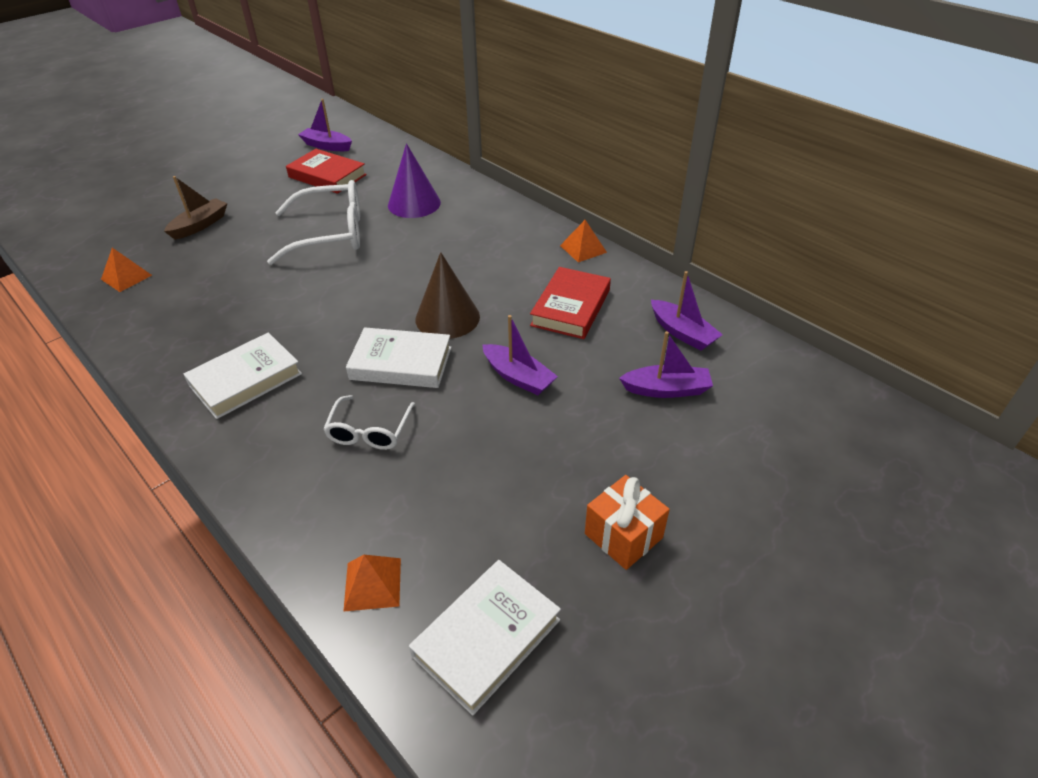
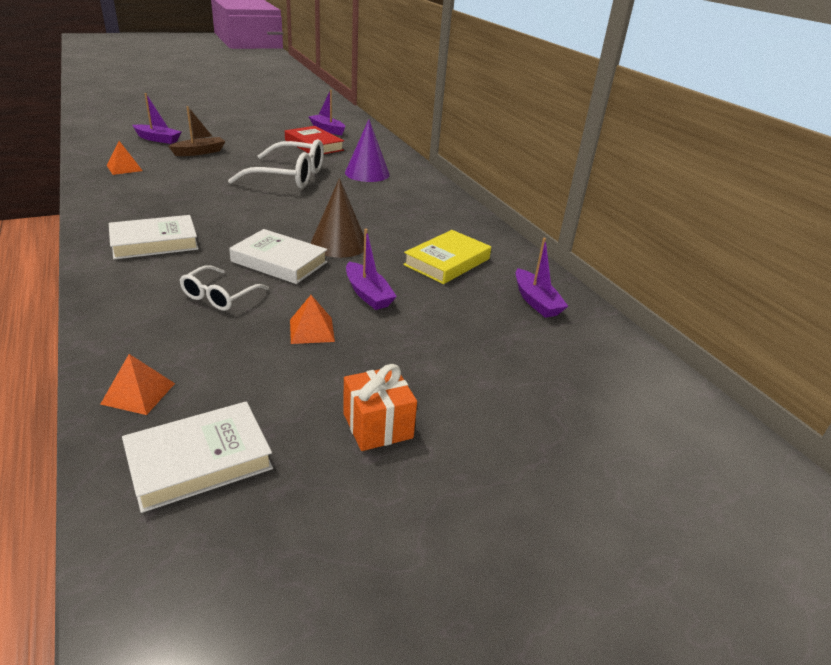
camera: 15 degrees right, 10 degrees down
(571, 308) = (447, 262): red book -> yellow book
(583, 249) = (485, 228): orange pyramid -> orange pyramid (311, 330)
(666, 389) = (493, 335): purple boat -> purple boat (158, 139)

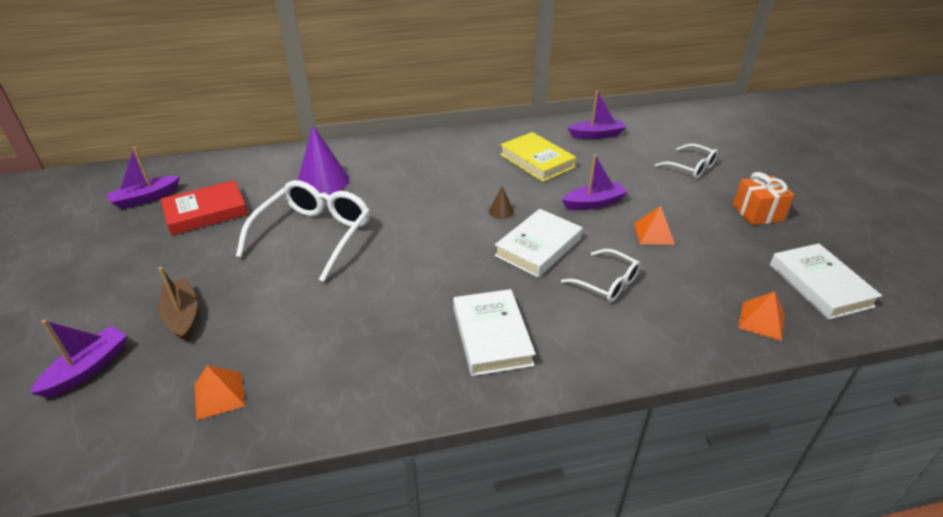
camera: 75 degrees left, 5 degrees up
(339, 244) = (501, 211): brown cone -> brown cone, size x0.46
(486, 374) = (691, 167): none -> white glasses

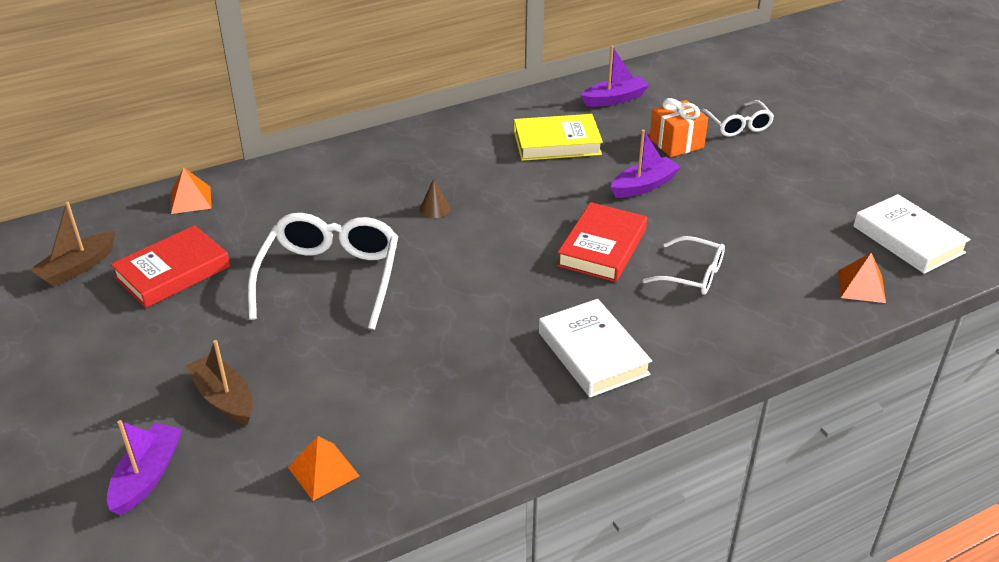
camera: 15 degrees left, 0 degrees up
(146, 198) = (77, 267): purple boat -> brown boat
(323, 181) = (303, 209): purple cone -> none
(501, 211) = (541, 212): brown cone -> brown cone (435, 209)
(537, 161) = (557, 143): yellow book -> yellow book turned 45 degrees counterclockwise
(538, 247) = (602, 248): white book -> red book
(654, 233) = (722, 211): orange pyramid -> orange pyramid (191, 200)
(691, 167) = (737, 125): white glasses -> white glasses turned 45 degrees clockwise
(757, 213) = (825, 169): orange gift -> orange gift (676, 143)

